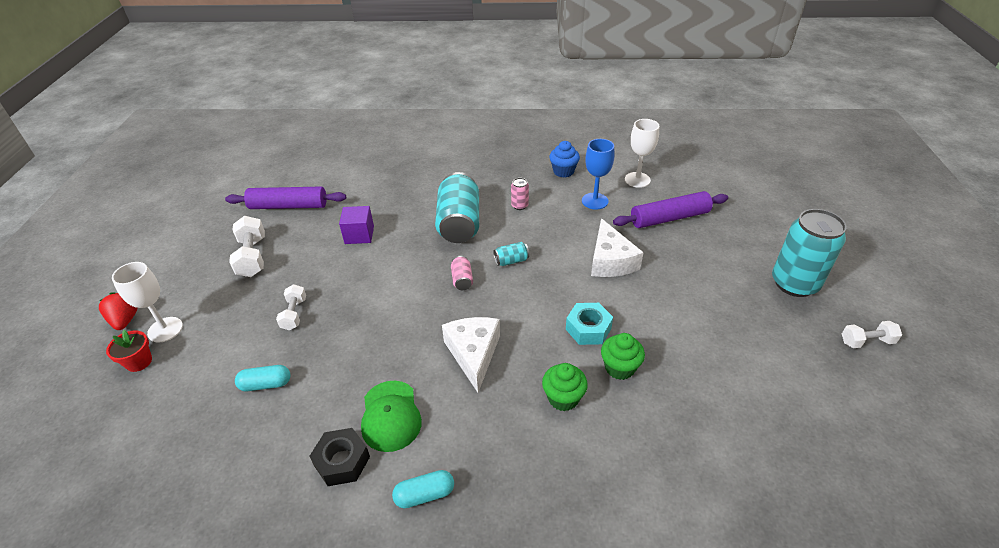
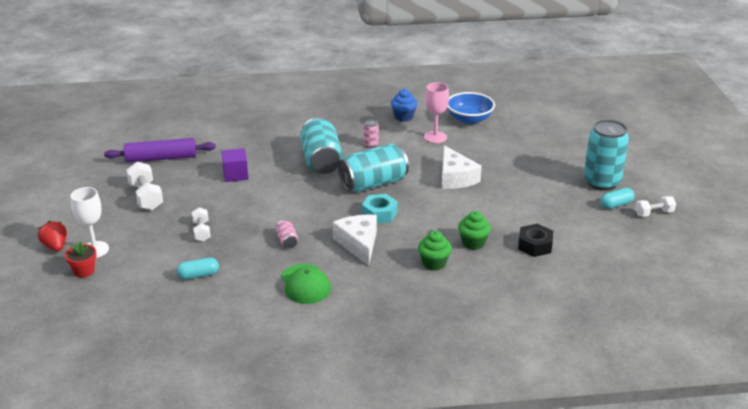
camera: 10 degrees left, 10 degrees down
(342, 461) = (278, 311): black nut -> black nut (535, 245)
(424, 495) = (345, 322): turquoise capsule -> turquoise capsule (616, 205)
(462, 280) = (336, 199): pink can -> pink can (287, 241)
(511, 261) = (373, 183): turquoise can -> turquoise can, size x2.32
(588, 329) = (445, 222): turquoise nut -> turquoise nut (379, 214)
(595, 201) = (435, 137): blue goblet -> pink goblet
(637, 180) = (469, 119): white goblet -> blue bowl
(669, 218) = (500, 145): purple rolling pin -> none

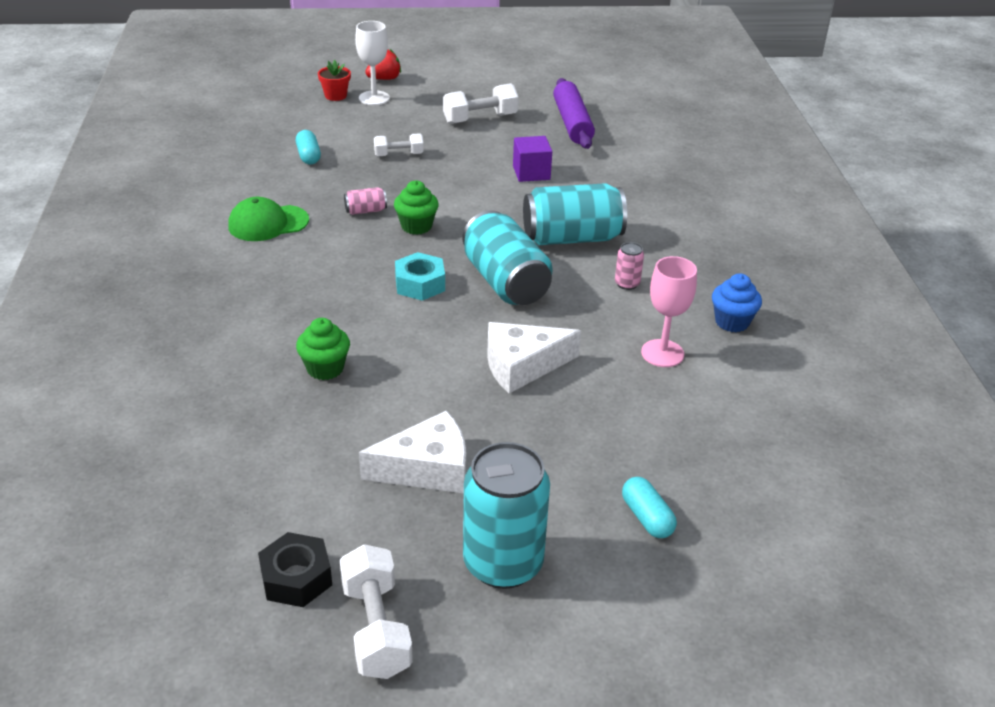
camera: 90 degrees right, 5 degrees up
(358, 244) = (346, 264): white cheese -> white cheese (427, 468)
(434, 263) = (282, 326): green cupcake -> green cupcake (416, 226)
(469, 119) = (741, 401): blue bowl -> none
(535, 245) = (302, 436): black nut -> black nut (296, 578)
(616, 205) = (416, 571): turquoise capsule -> turquoise capsule (647, 517)
(654, 213) = (376, 628): white dumbbell -> white dumbbell, size x1.58

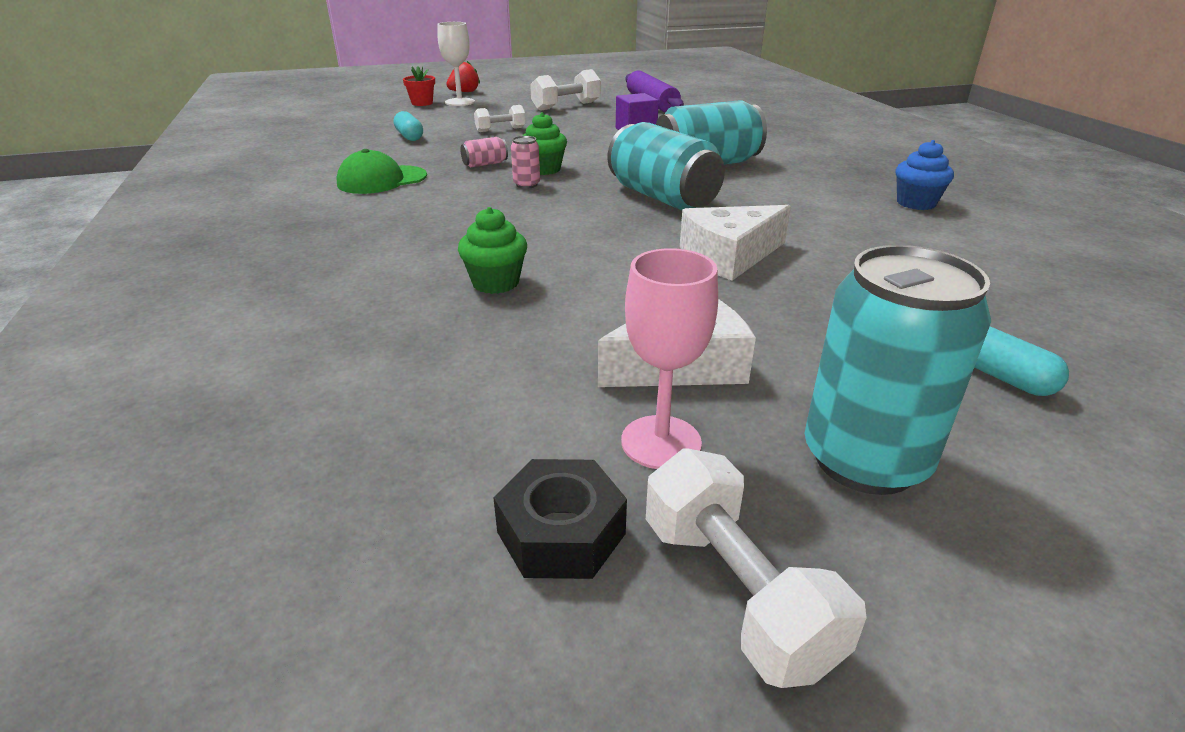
camera: 10 degrees left, 5 degrees down
(420, 284) = (572, 207): turquoise nut -> none
(627, 284) = (787, 188): pink can -> pink can (526, 185)
(662, 353) = (871, 231): pink goblet -> pink goblet (661, 442)

